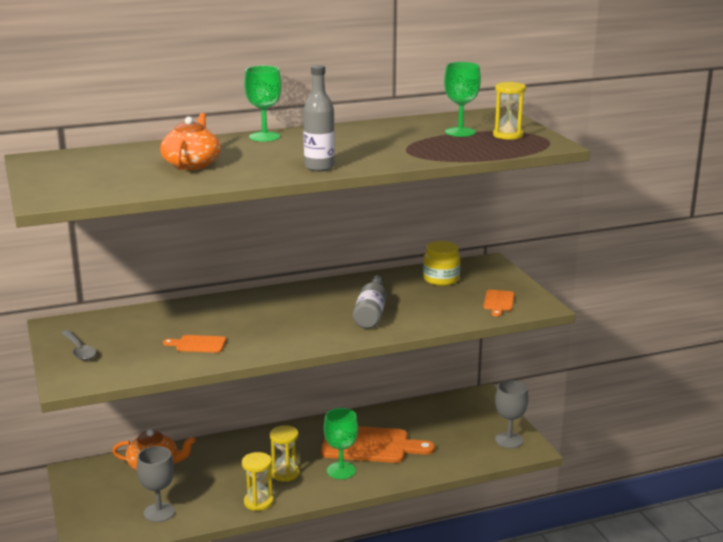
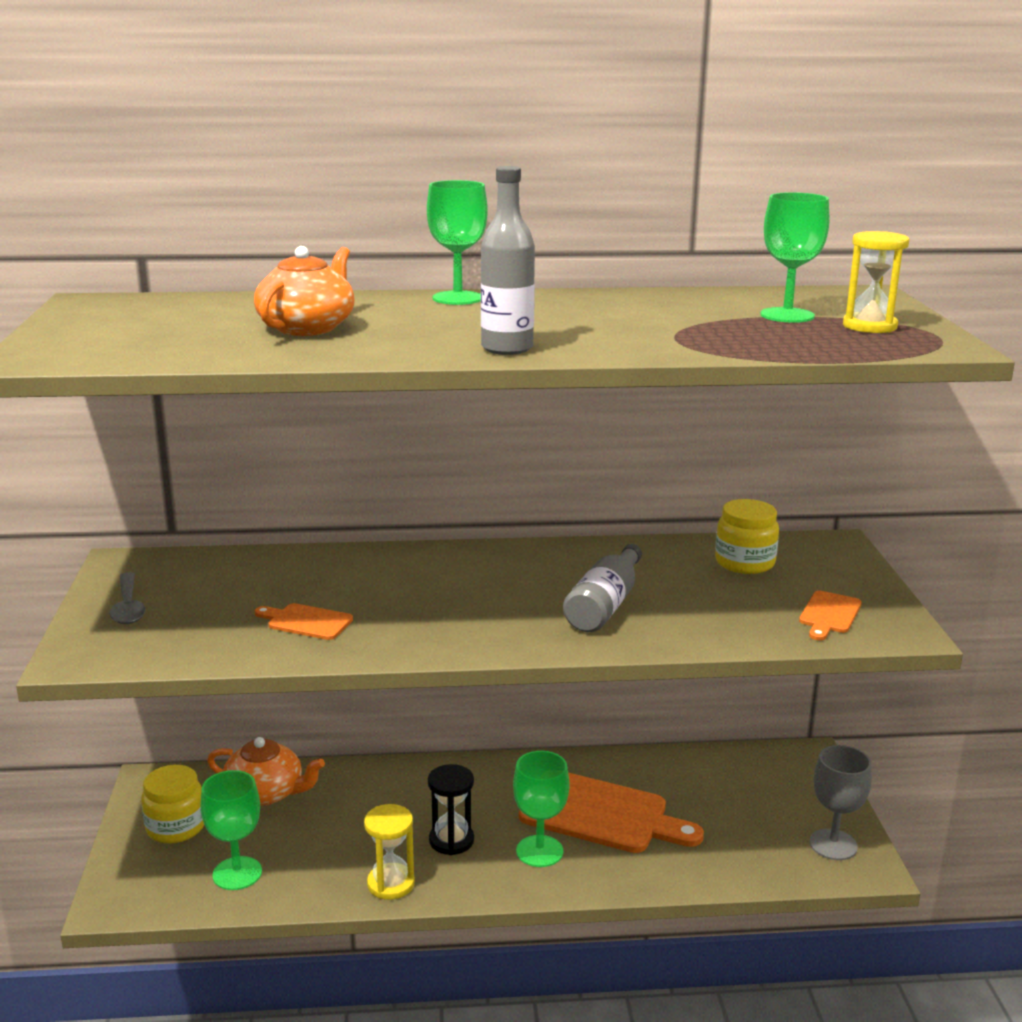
camera: 15 degrees right, 0 degrees up
(105, 494) = (176, 827): none -> yellow jar
(159, 512) = (237, 873): grey goblet -> green goblet
(285, 473) = (451, 840): yellow hourglass -> black hourglass

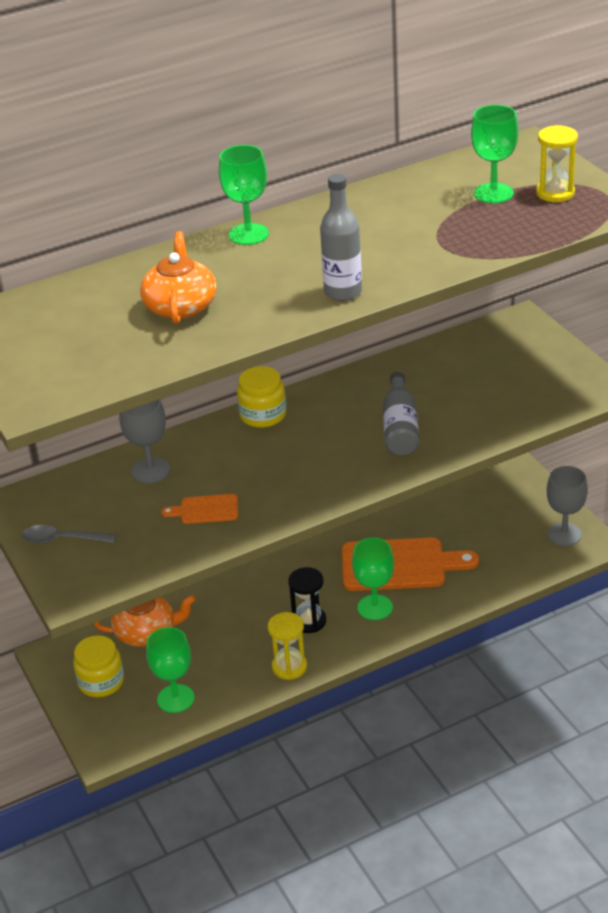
camera: 20 degrees left, 15 degrees up
(128, 607) = (63, 540): grey spoon -> grey spoon turned 135 degrees clockwise
(286, 572) = (150, 471): none -> grey goblet
(744, 563) = (470, 358): yellow jar -> yellow jar (263, 415)
(829, 614) = (551, 389): orange cutting board -> none

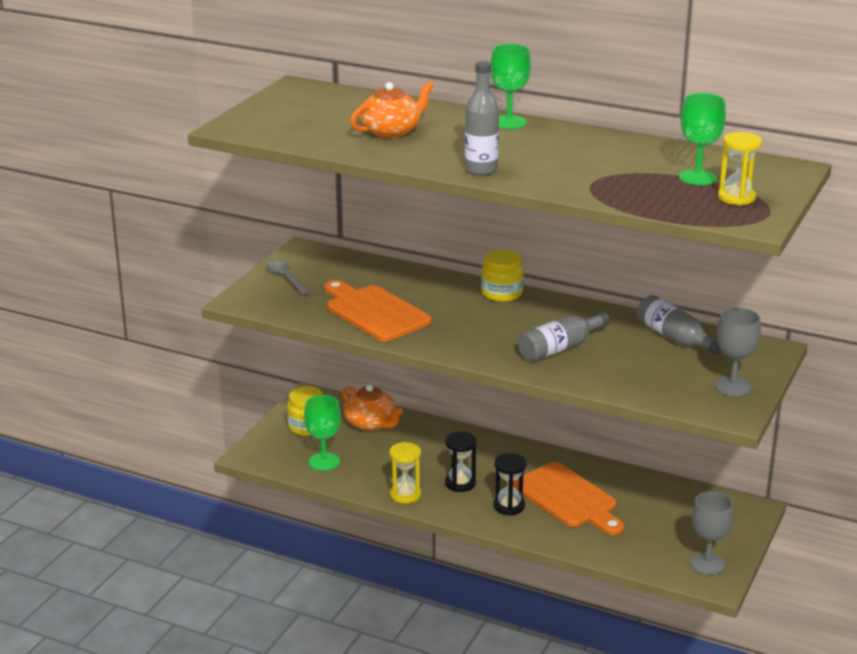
camera: 50 degrees right, 10 degrees down
(150, 471) = (390, 279): grey goblet -> grey goblet (732, 387)
(206, 510) = (374, 312): orange cutting board -> orange cutting board, size x2.07
(375, 607) = (509, 506): green goblet -> black hourglass
(451, 358) = (675, 338): none -> grey bottle

